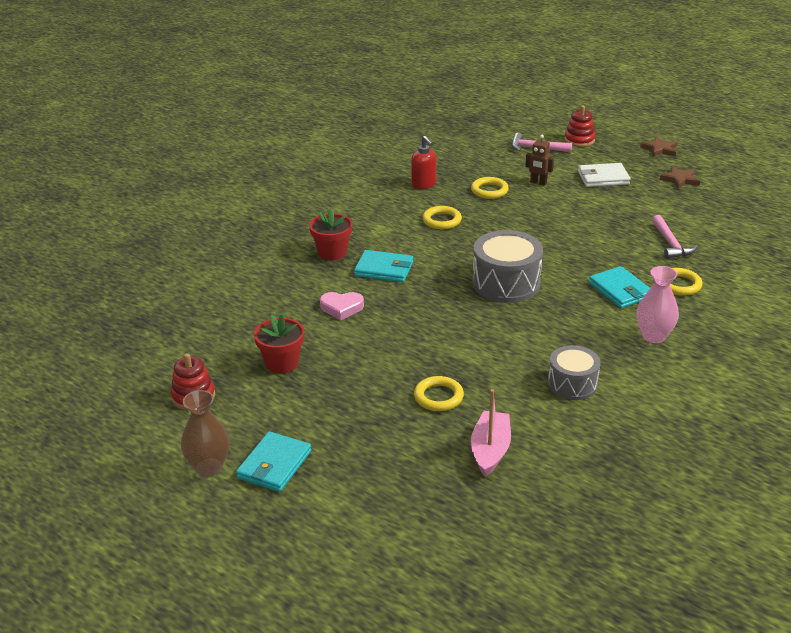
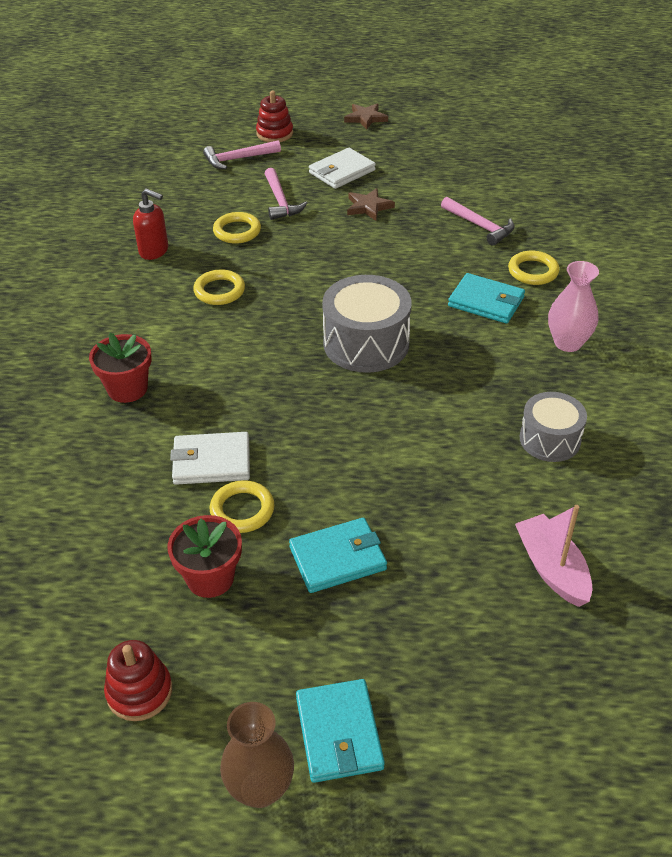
camera: 35 degrees left, 10 degrees up
(341, 308) = (211, 462): pink heart -> white wallet
(384, 269) = (213, 384): turquoise wallet -> turquoise wallet (338, 558)
(438, 397) = (434, 528): yellow ring -> yellow ring (242, 510)
(538, 182) = (280, 201): brown robot -> pink hammer
(680, 179) = (418, 147): brown star -> brown star (368, 207)

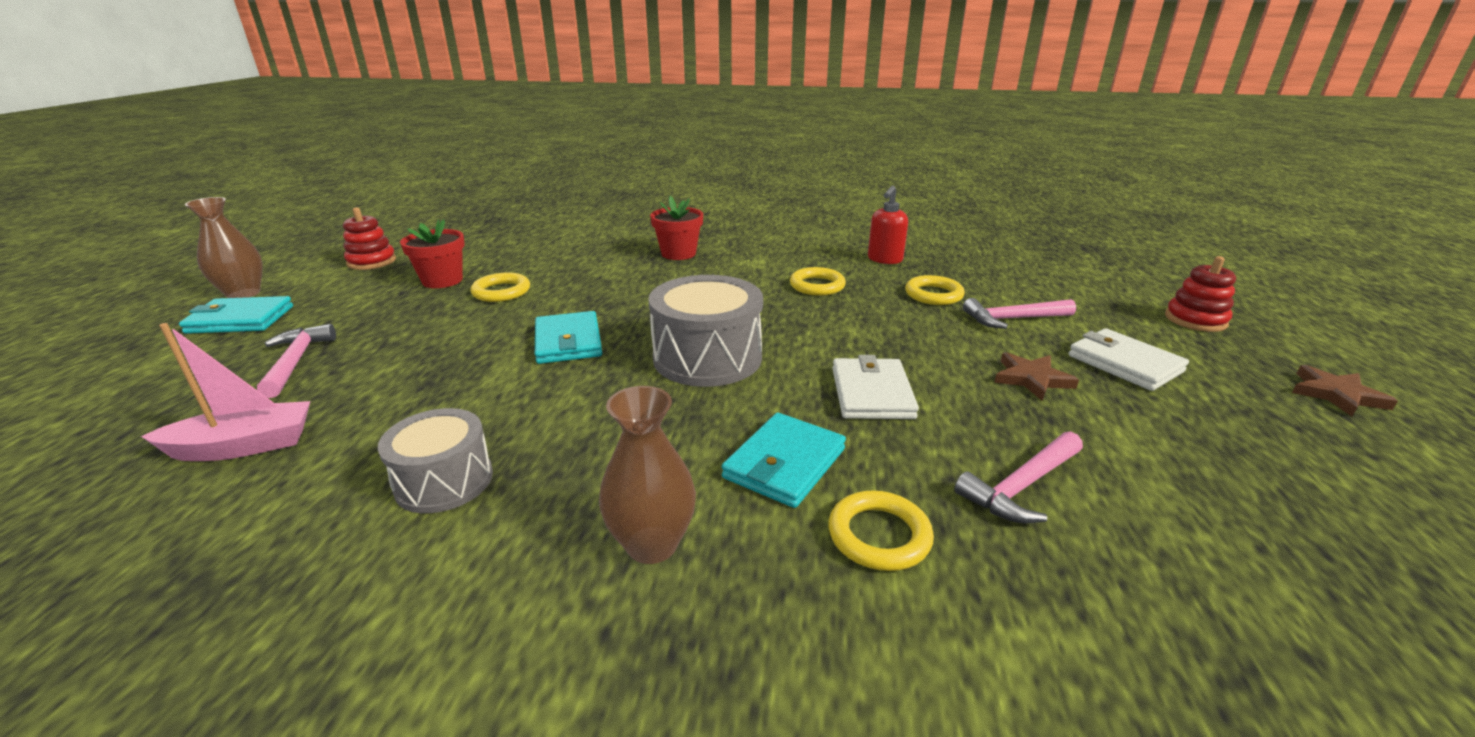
camera: 95 degrees right, 15 degrees down
(211, 462) = (568, 281): white wallet -> white wallet (871, 393)
(238, 159) = (1102, 297): pink hammer -> pink hammer (296, 361)
(338, 558) = (406, 327): turquoise wallet -> turquoise wallet (568, 342)
(567, 343) = (652, 544): pink vase -> brown vase

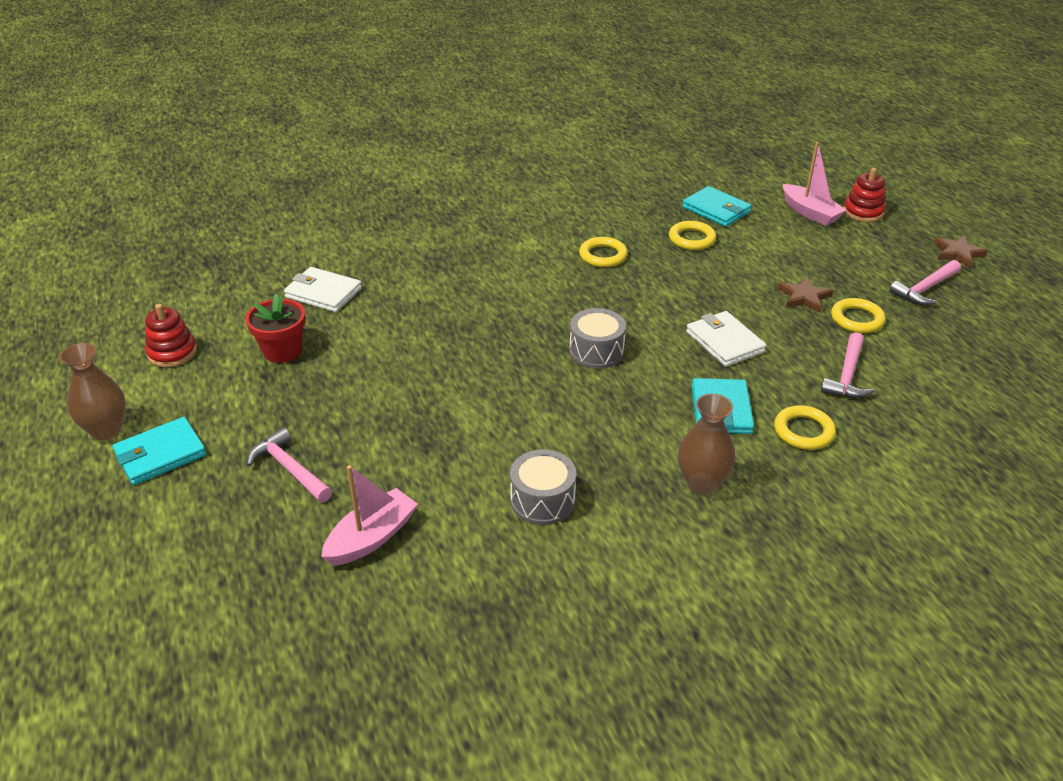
camera: 30 degrees left, 10 degrees up
(501, 292) = (356, 345): yellow ring -> yellow ring (857, 319)
(568, 342) = (481, 373): turquoise wallet -> turquoise wallet (716, 210)
(678, 253) = (454, 252): red flower pot -> none
(707, 358) = (596, 351): grey drum -> grey drum, size x0.64
(884, 260) = (626, 210): red soap dispenser -> none
(1012, 319) = (759, 247): pink hammer -> pink hammer (924, 289)
(1113, 305) = (810, 213): none -> pink boat
(1124, 363) = (845, 266): white wallet -> white wallet (323, 293)

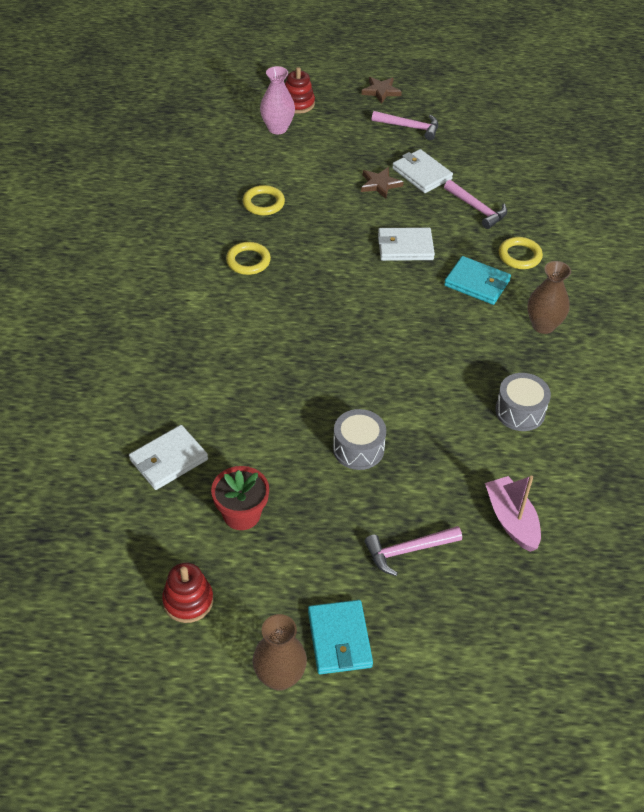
camera: 65 degrees left, 10 degrees up
(596, 351) = (372, 317): grey drum -> grey drum (358, 449)
(716, 210) = (233, 171): turquoise wallet -> none
(810, 213) = (277, 128): pink boat -> pink vase
(857, 319) = (421, 174): yellow ring -> white wallet
(924, 289) = (410, 127): pink hammer -> pink hammer turned 60 degrees counterclockwise

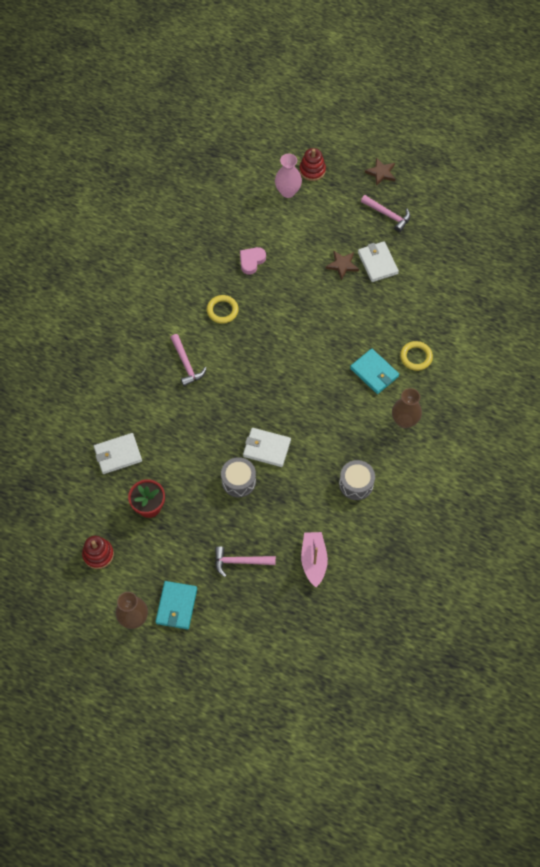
camera: 20 degrees right, 15 degrees up
(263, 203) = (251, 261): yellow ring -> pink heart
(405, 247) = (337, 327): white wallet -> white wallet (266, 448)
(477, 209) = (404, 307): pink hammer -> pink hammer (186, 364)

